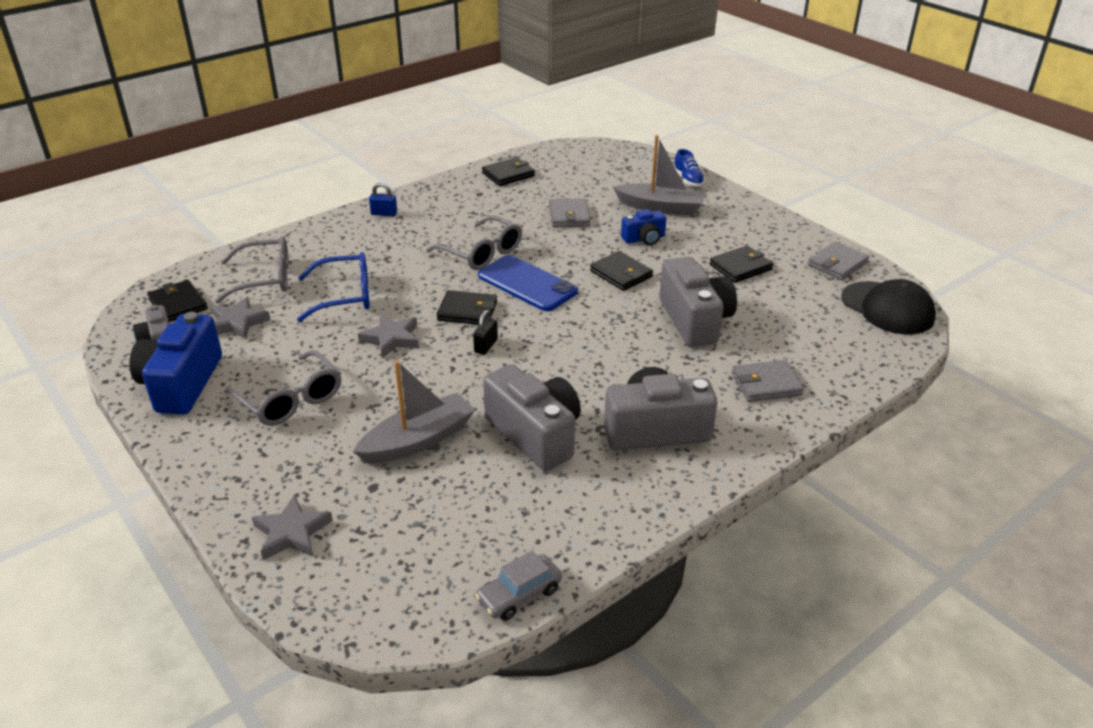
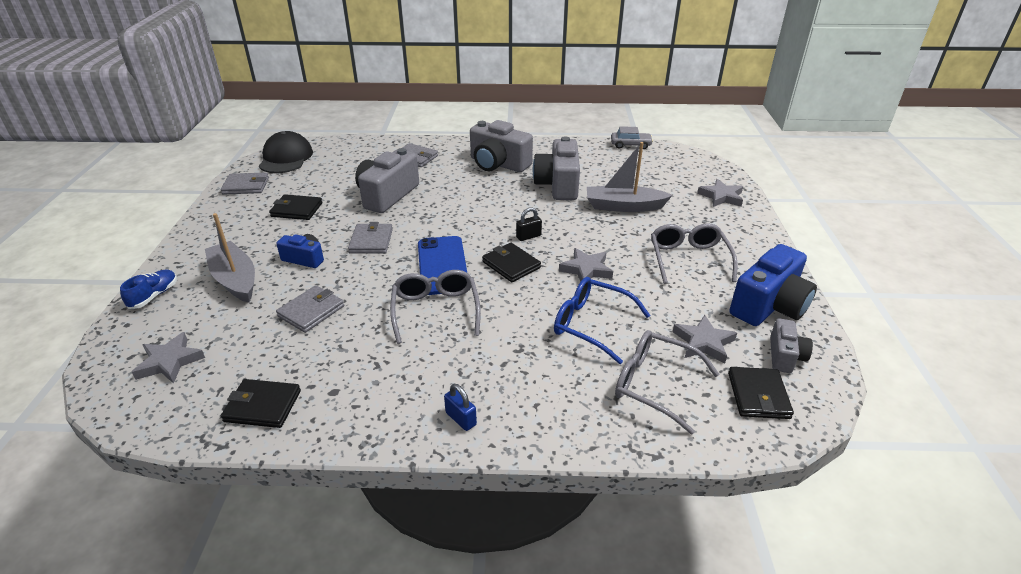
camera: 140 degrees left, 0 degrees up
(599, 165) = (169, 362): none -> grey star
(621, 274) = (371, 241): black wallet -> grey wallet

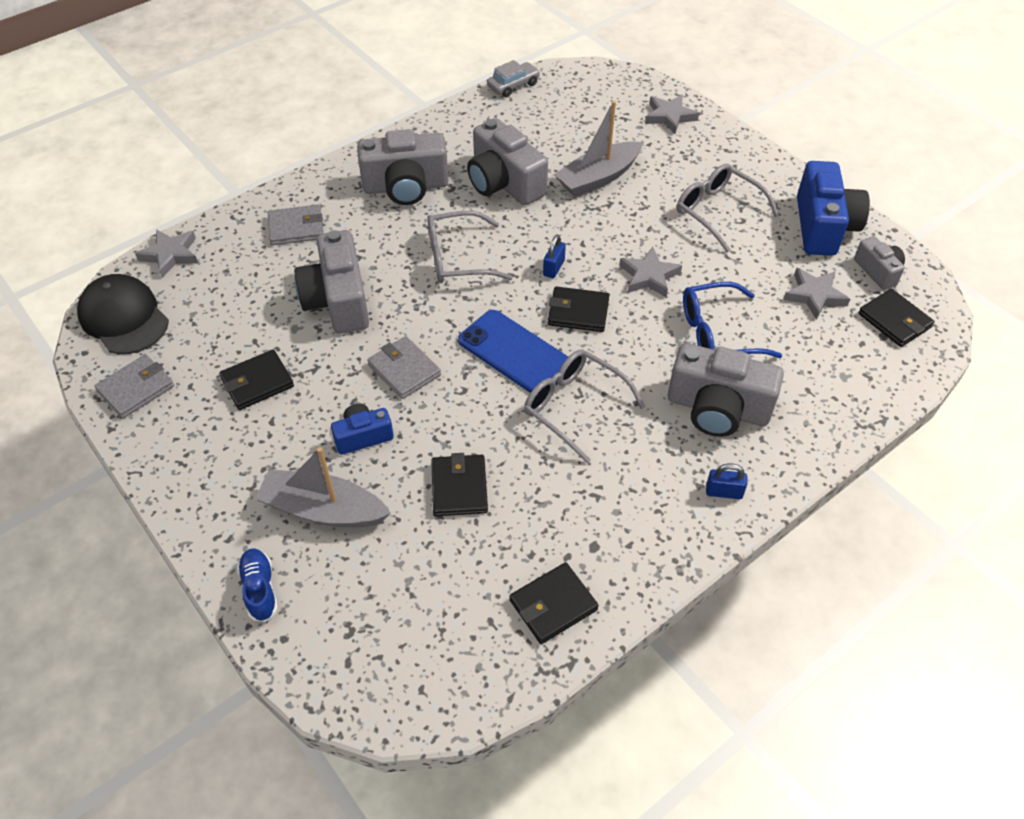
camera: 40 degrees left, 15 degrees up
(169, 362) = (398, 636): grey star -> grey star (170, 255)
(311, 311) = (459, 487): grey wallet -> black wallet
(528, 236) = (553, 268): black padlock -> blue padlock
(528, 367) = (717, 409): none -> grey camera
(654, 384) = (821, 360): grey glasses -> grey glasses (457, 258)

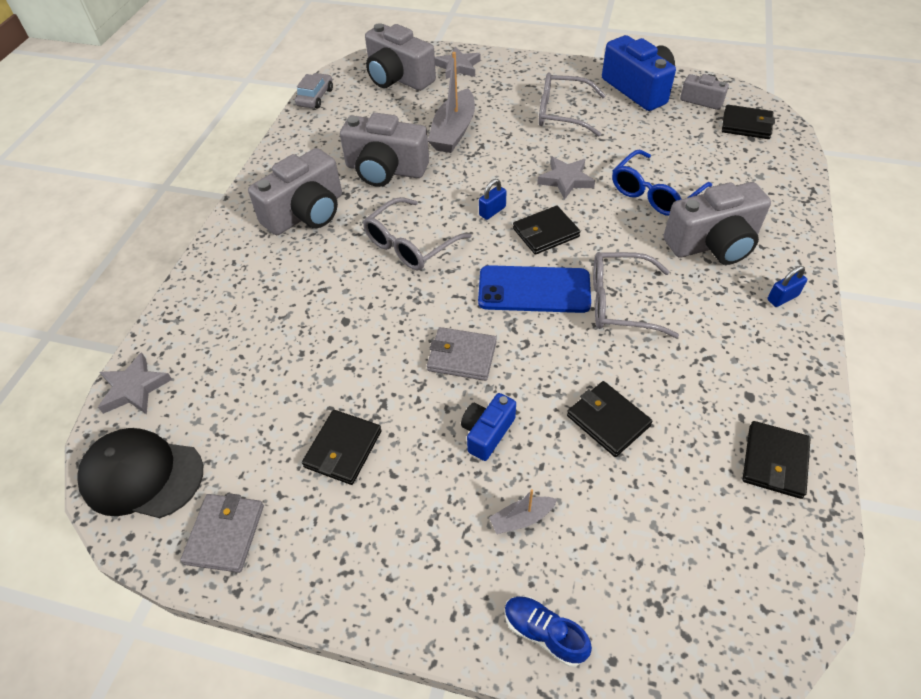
camera: 35 degrees left, 0 degrees up
(296, 228) = (240, 296): grey wallet -> none
(323, 510) = (521, 518): grey boat -> grey boat, size x0.48
(338, 301) = (344, 335): grey camera -> grey camera (398, 78)
(553, 268) = (492, 211): blue padlock -> blue padlock turned 60 degrees clockwise
(814, 295) = (684, 135): grey star -> none

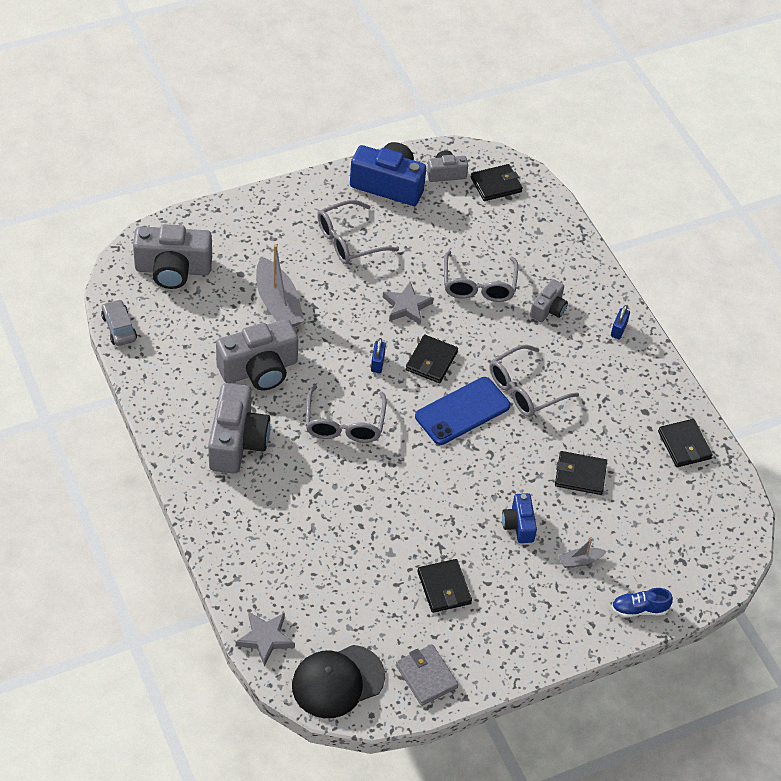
camera: 45 degrees left, 0 degrees up
(458, 67) = (215, 231): grey star -> none
(462, 356) = (459, 486): grey wallet -> none
(521, 518) = (580, 561): grey boat -> grey boat turned 45 degrees clockwise
(654, 193) = (478, 285): blue glasses -> grey glasses
(713, 243) = (548, 309): grey camera -> grey camera, size x0.54

